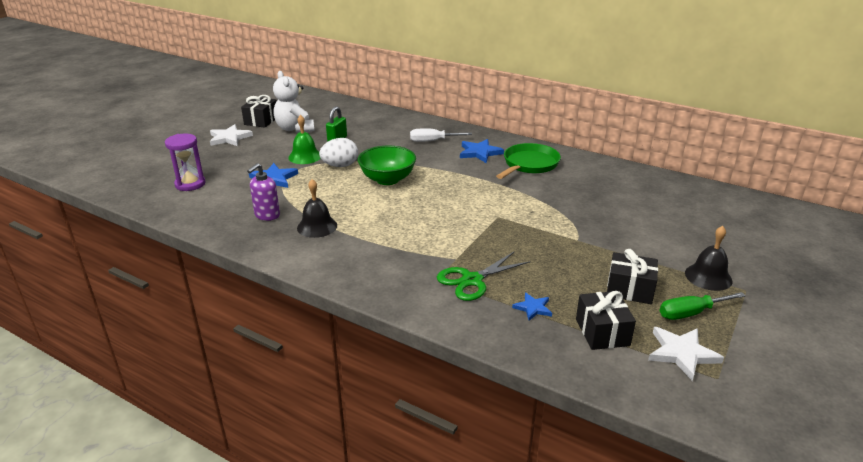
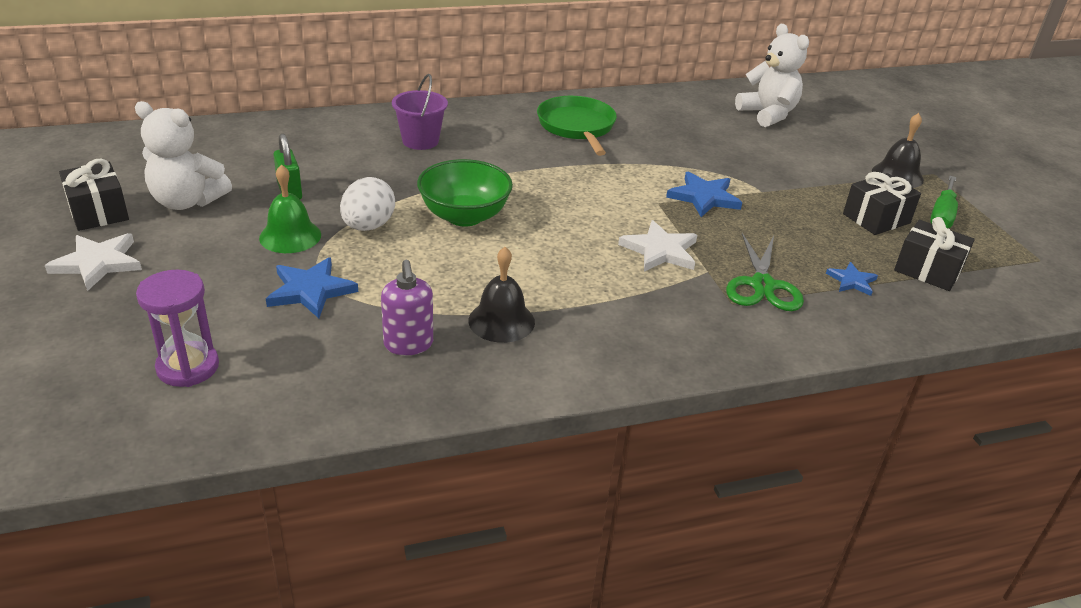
camera: 50 degrees left, 5 degrees up
(432, 141) = (420, 141): white screwdriver -> purple bucket
(479, 153) = (502, 134): blue star -> blue star (704, 197)
(679, 204) = (768, 114): none -> white teddy bear
(681, 353) = (994, 254): white star -> white star (660, 250)

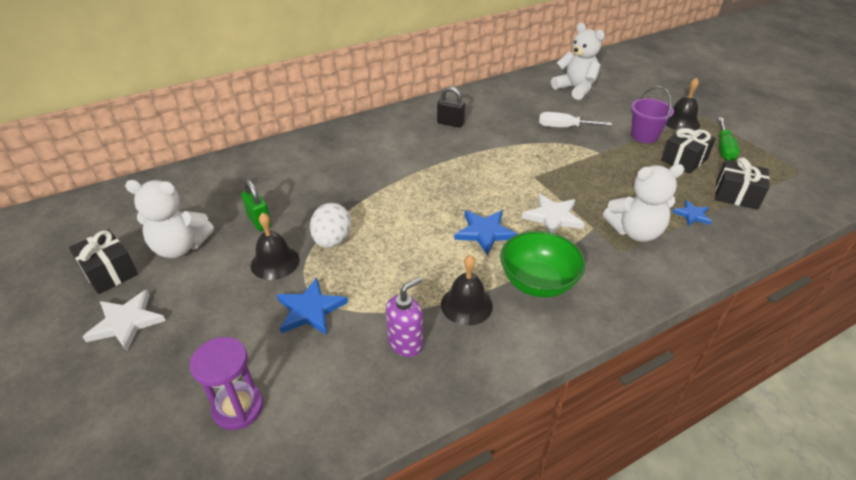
camera: 10 degrees left, 5 degrees up
(290, 236) = (275, 262): green bell -> black bell
(408, 344) = (405, 343): purple soap dispenser -> purple soap dispenser turned 105 degrees counterclockwise
(420, 141) = (342, 156): purple bucket -> purple bucket (644, 135)
(464, 216) = (401, 216): green bowl -> green bowl (538, 282)
(577, 127) = (450, 123): green pan -> black padlock
(704, 197) = (563, 165): blue star -> blue star (485, 232)
(728, 155) = (564, 127): none -> white screwdriver
(762, 285) = (635, 231): green scissors -> white teddy bear

